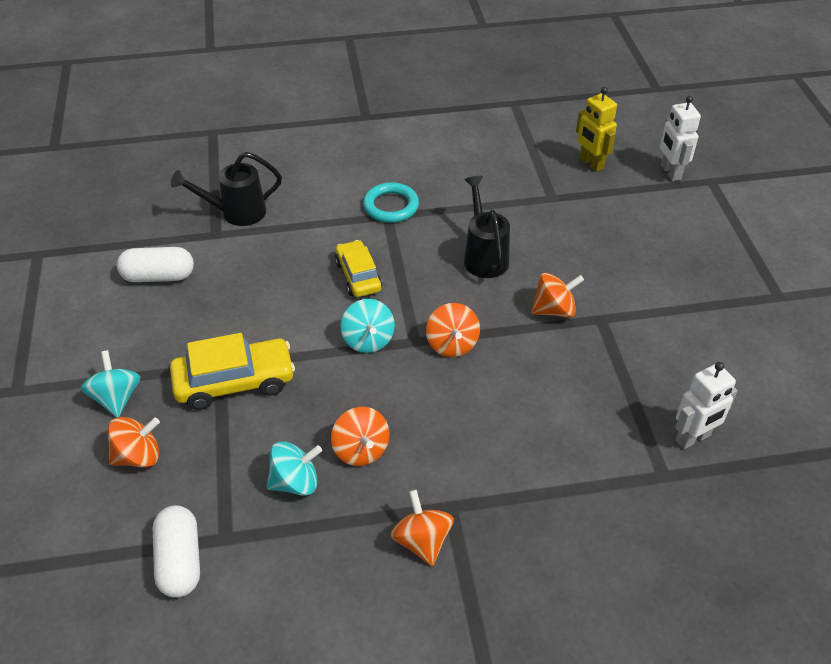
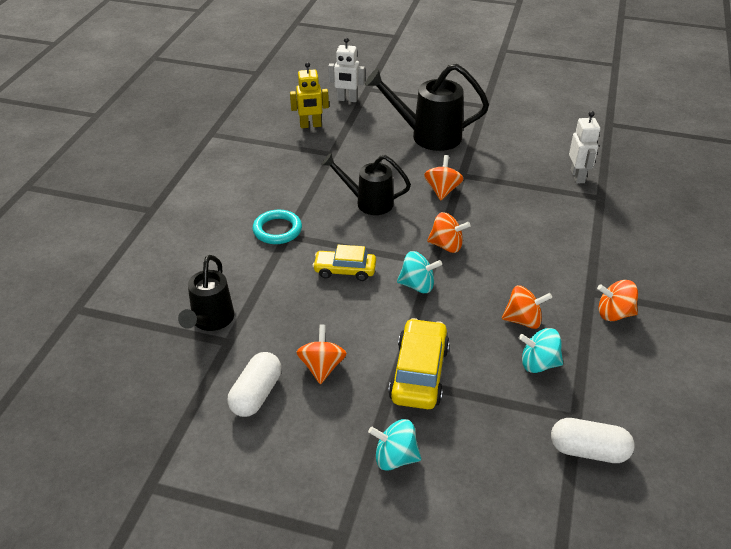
camera: 65 degrees left, 5 degrees down
(138, 456) = (470, 455): orange spinning top -> orange spinning top (322, 367)
(295, 482) = (538, 363): turquoise spinning top -> turquoise spinning top turned 90 degrees counterclockwise
(657, 264) = (428, 136): none -> black watering can

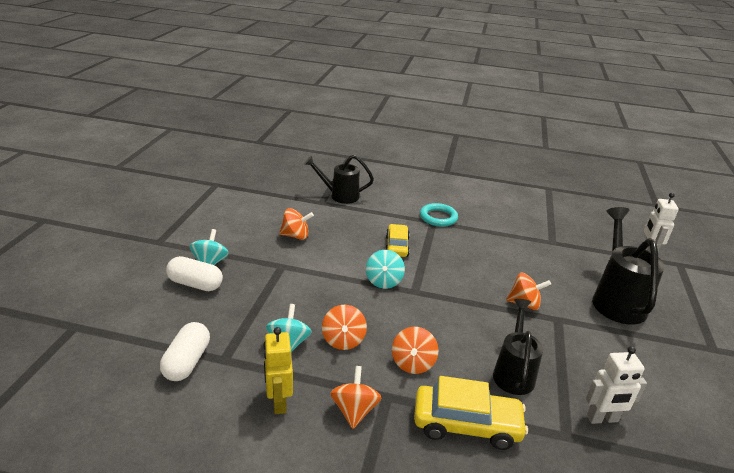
camera: 85 degrees right, 10 degrees down
(256, 394) = (275, 212): white capsule -> white capsule (195, 284)
(310, 125) = (589, 231): yellow robot -> yellow robot (279, 402)
(368, 203) = (488, 260): black watering can -> black watering can (513, 372)
(419, 373) = (285, 277): yellow car -> yellow car (466, 425)
(446, 245) = (440, 301): orange spinning top -> orange spinning top (413, 363)

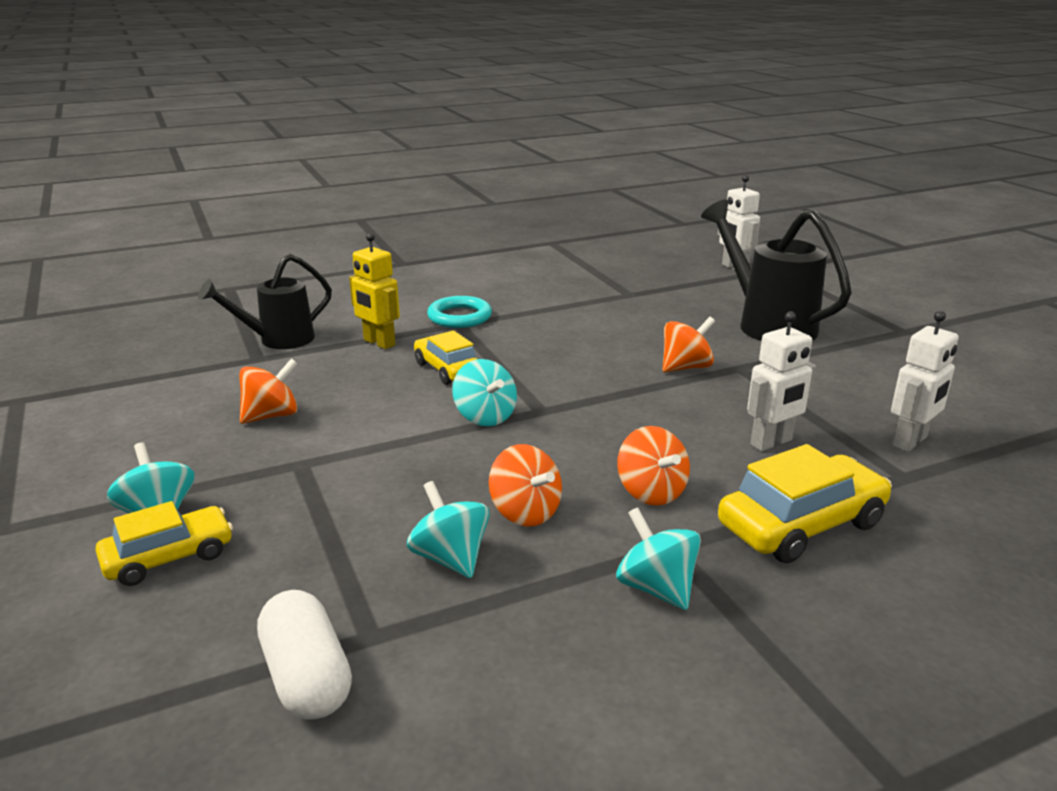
camera: 35 degrees left, 5 degrees down
(195, 284) = (169, 557): white capsule -> yellow car
(279, 402) = (539, 642): yellow robot -> yellow robot (379, 343)
(354, 410) = (656, 588): orange spinning top -> turquoise spinning top
(513, 372) = (771, 443): black watering can -> white robot

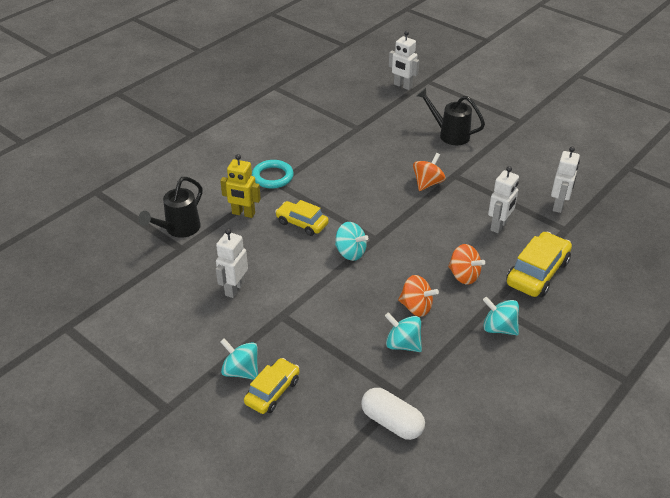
camera: 25 degrees left, 15 degrees up
(271, 416) = (234, 289): orange spinning top -> white robot
(768, 324) = (449, 134): black watering can -> black watering can, size x0.67

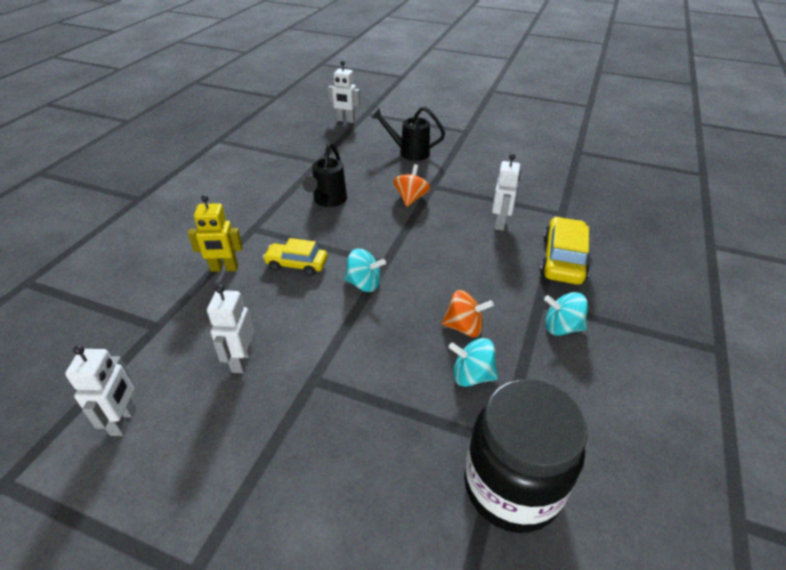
camera: 20 degrees left, 0 degrees up
(179, 229) = (148, 304): black watering can -> black watering can (328, 201)
(241, 371) = (286, 474): turquoise spinning top -> none
(272, 177) = (245, 223): turquoise ring -> none
(272, 391) = (340, 492): yellow car -> none
(392, 422) = (511, 486): white capsule -> black jar
(464, 276) = (494, 280): orange spinning top -> none
(558, 205) = (542, 194): white robot -> white robot (124, 421)

